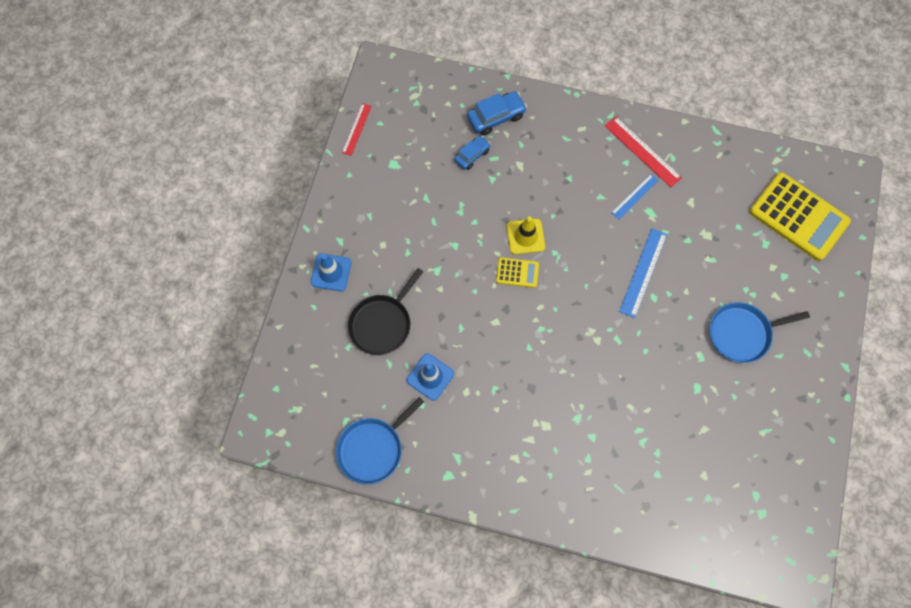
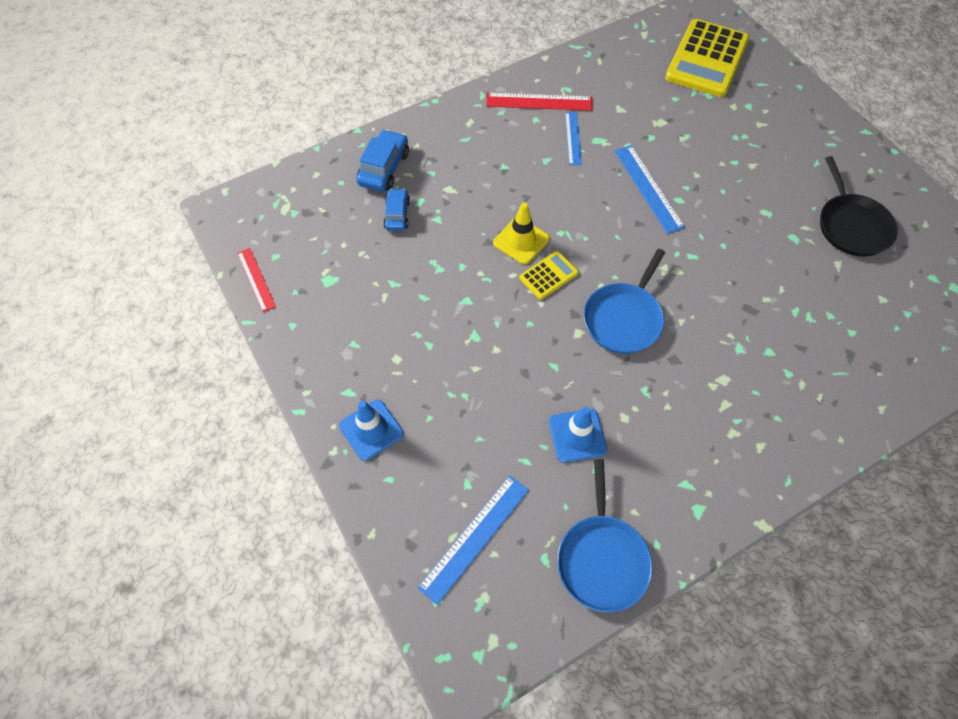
camera: 45 degrees left, 10 degrees down
(324, 376) = (474, 537): none -> blue ruler
(382, 323) = (476, 430): black pan -> black pan (851, 225)
(742, 333) = (772, 170): blue pan -> blue pan (624, 318)
(798, 217) = (706, 59): yellow calculator -> yellow calculator turned 120 degrees clockwise

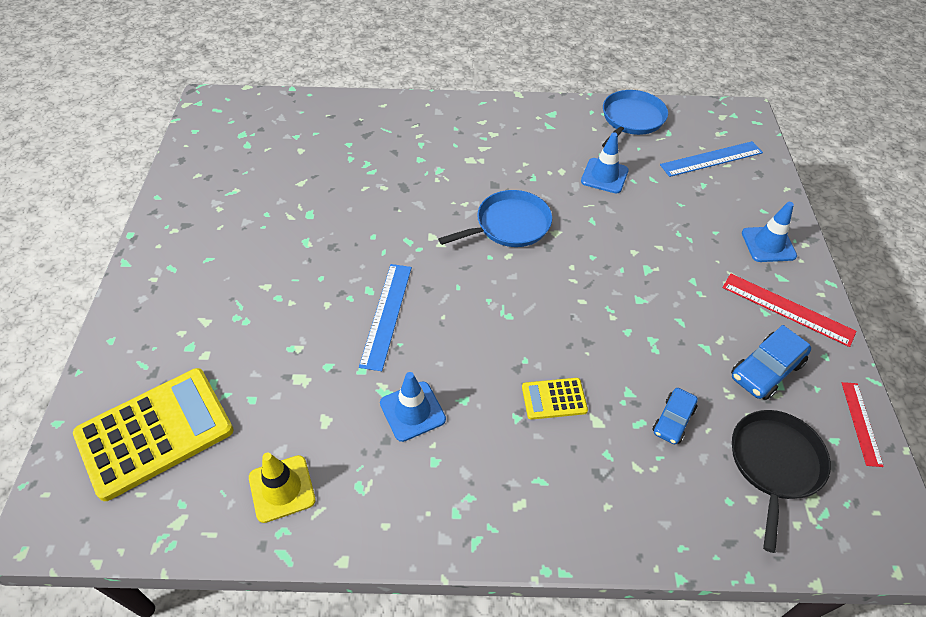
camera: 150 degrees left, 10 degrees down
(384, 168) = (665, 492): blue car -> blue car (766, 370)
(521, 241) = (553, 327): yellow traffic cone -> yellow traffic cone (282, 488)
(539, 102) = (410, 486): red ruler -> red ruler (787, 309)
(548, 275) = (549, 284): yellow calculator -> yellow calculator (554, 399)
(572, 138) = (412, 411): blue ruler -> blue traffic cone
(851, 225) = (253, 200): black pan -> black pan (774, 464)

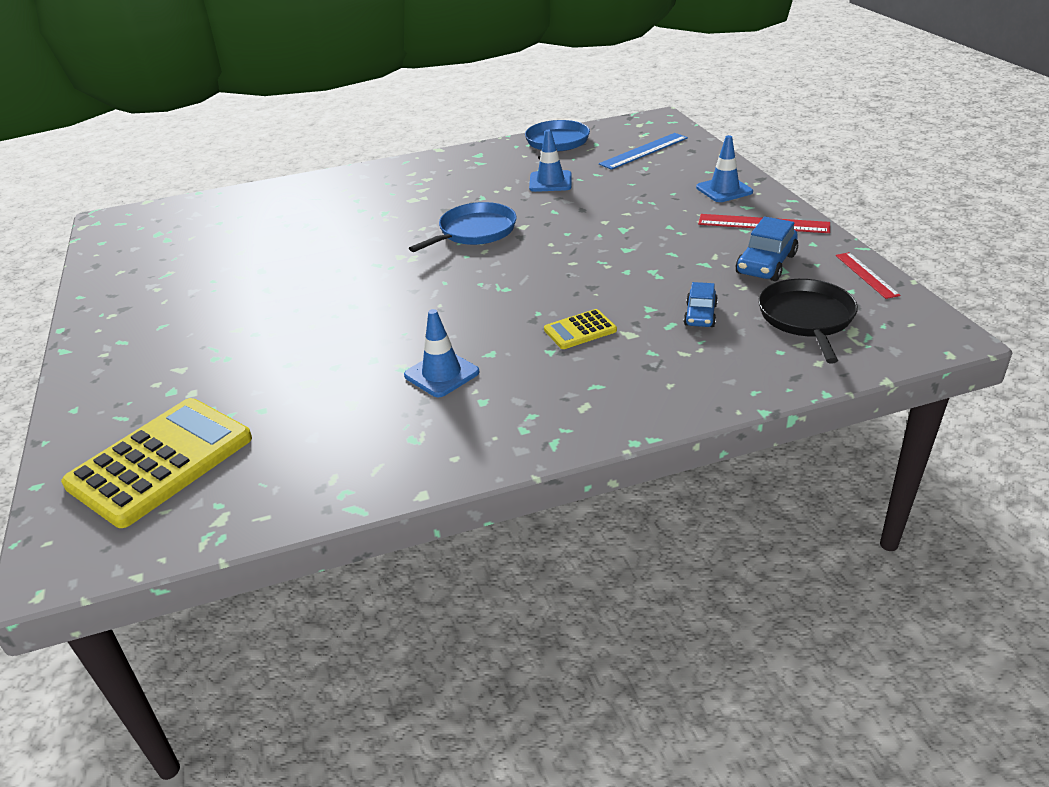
camera: 15 degrees left, 15 degrees down
(282, 488) = (328, 463): yellow traffic cone -> none
(386, 315) = (379, 317): blue ruler -> none

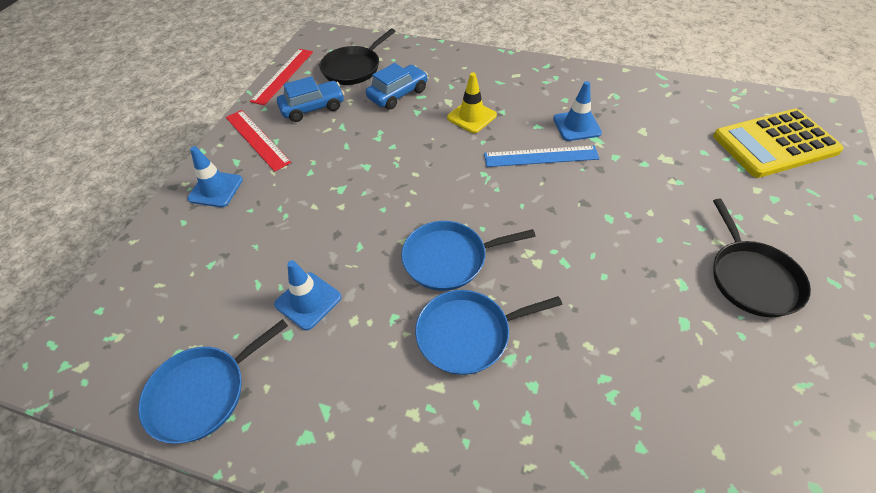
camera: 145 degrees left, 15 degrees up
(203, 316) = (751, 278): none -> black pan
(422, 210) = (468, 334): none -> blue pan
(580, 330) = (471, 116): yellow calculator -> yellow traffic cone
(644, 151) = (167, 297): blue ruler -> blue ruler (541, 156)
(700, 315) = (398, 94): blue car -> blue car, size x1.52
(866, 275) = (283, 76): red ruler -> red ruler, size x1.55

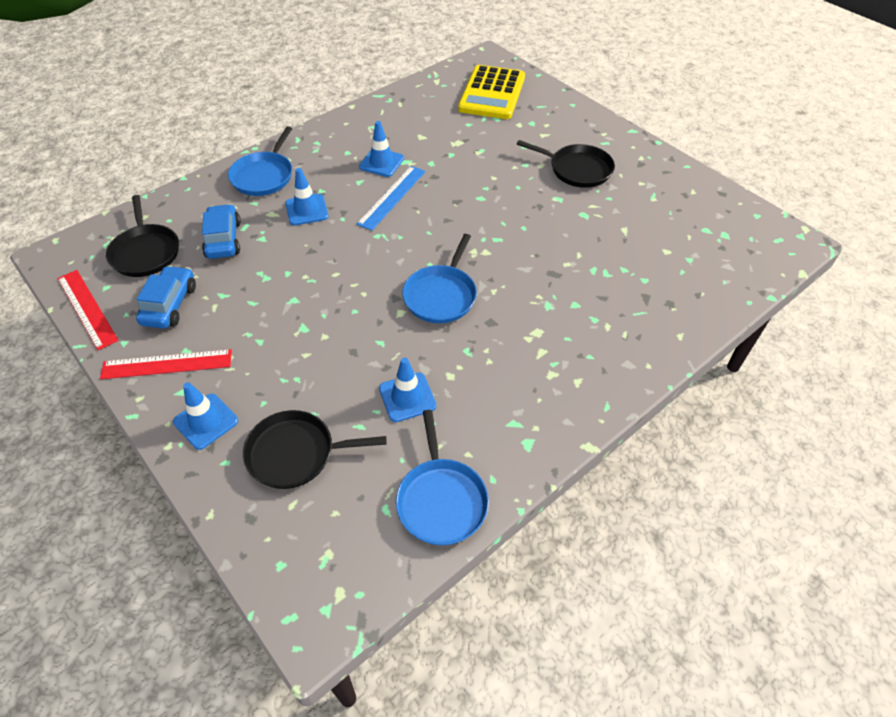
camera: 60 degrees left, 0 degrees up
(209, 258) = (296, 453): none -> black pan
(468, 334) = (513, 316): blue pan -> blue pan (264, 176)
(471, 116) = (307, 210): yellow traffic cone -> blue traffic cone

